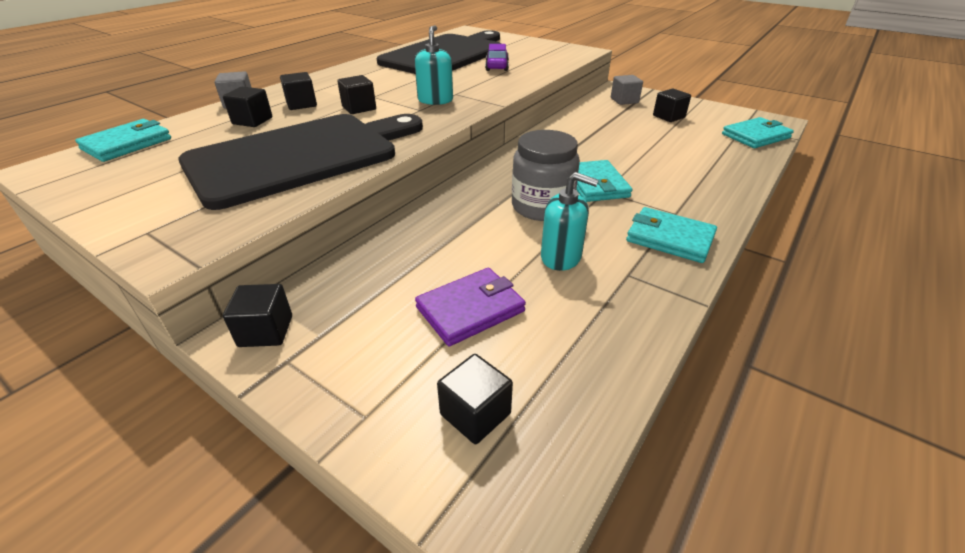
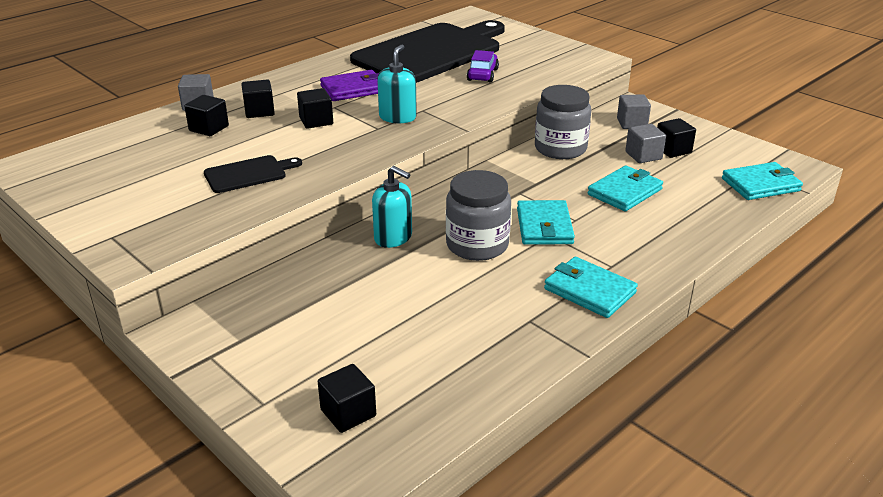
camera: 10 degrees right, 5 degrees down
(127, 144) = (93, 145): turquoise wallet -> turquoise wallet (625, 192)
(266, 331) = (196, 331): black cube -> none
(301, 156) = (248, 174): black cutting board -> black cutting board, size x0.42
(470, 309) = (372, 334): purple wallet -> purple wallet (353, 89)
(561, 257) = (473, 297): turquoise soap dispenser -> turquoise soap dispenser (393, 237)
(576, 122) = (560, 148): none -> grey jar
(648, 122) = (643, 155): none -> grey cube

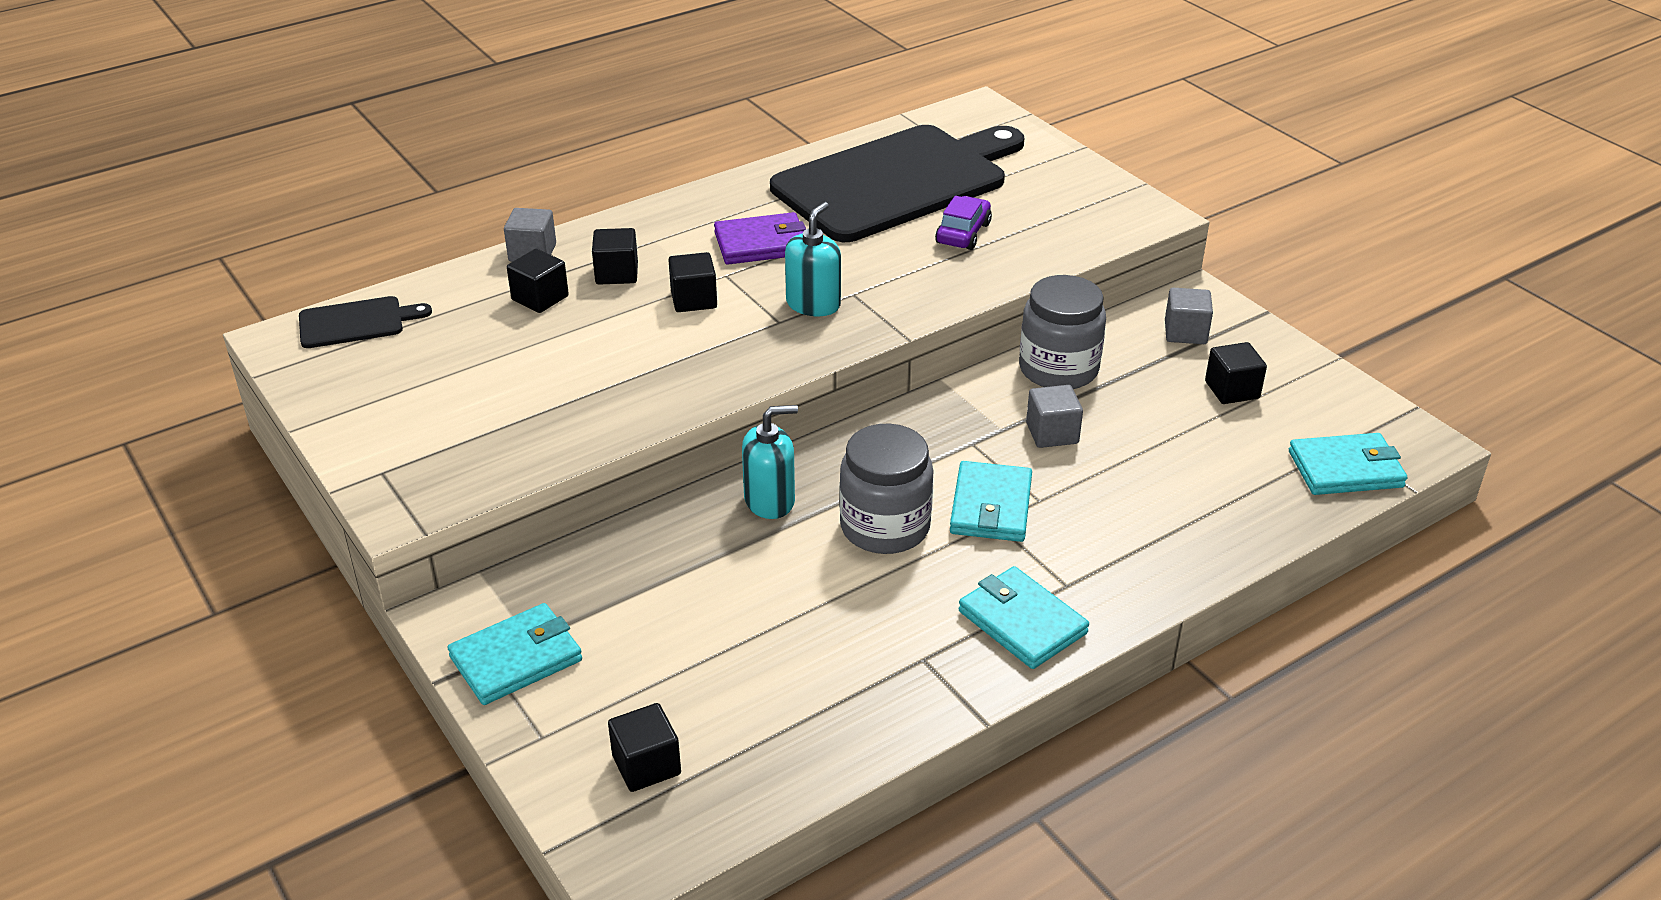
camera: 10 degrees right, 5 degrees up
(248, 174) = (580, 386): black cutting board -> black cutting board (356, 322)
(393, 237) = (770, 500): turquoise soap dispenser -> turquoise soap dispenser turned 60 degrees counterclockwise
(625, 192) = (1130, 459): turquoise wallet -> turquoise wallet (516, 658)
(643, 155) = (1182, 396): grey cube -> grey cube (1052, 433)

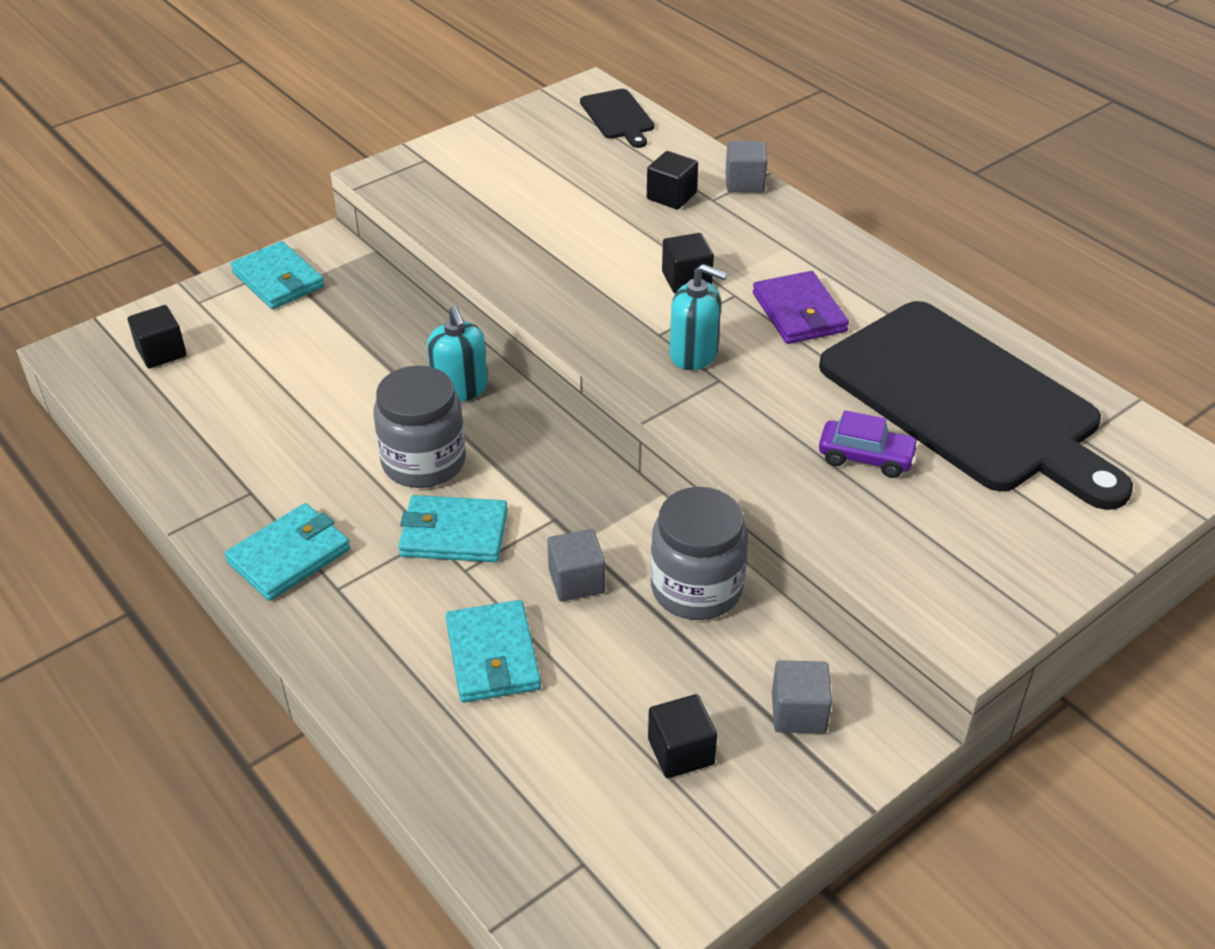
camera: 85 degrees right, 5 degrees up
(617, 273) = (721, 231): black cube -> none
(1345, 469) = (530, 856): turquoise wallet -> turquoise wallet (492, 656)

